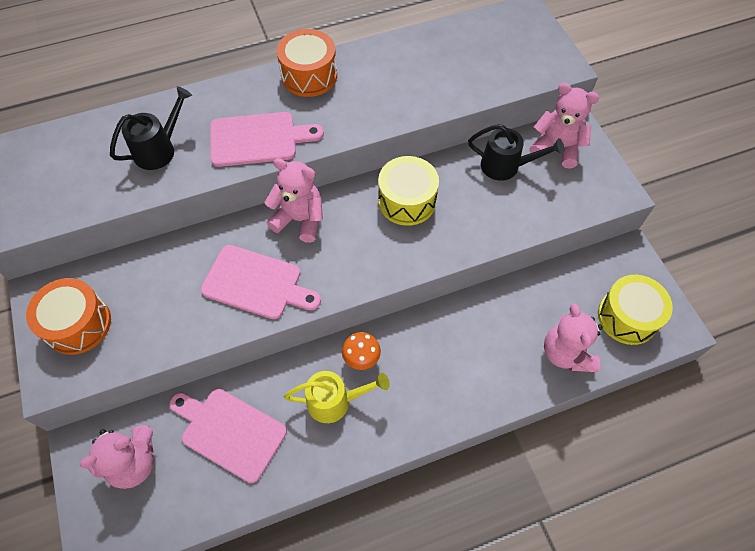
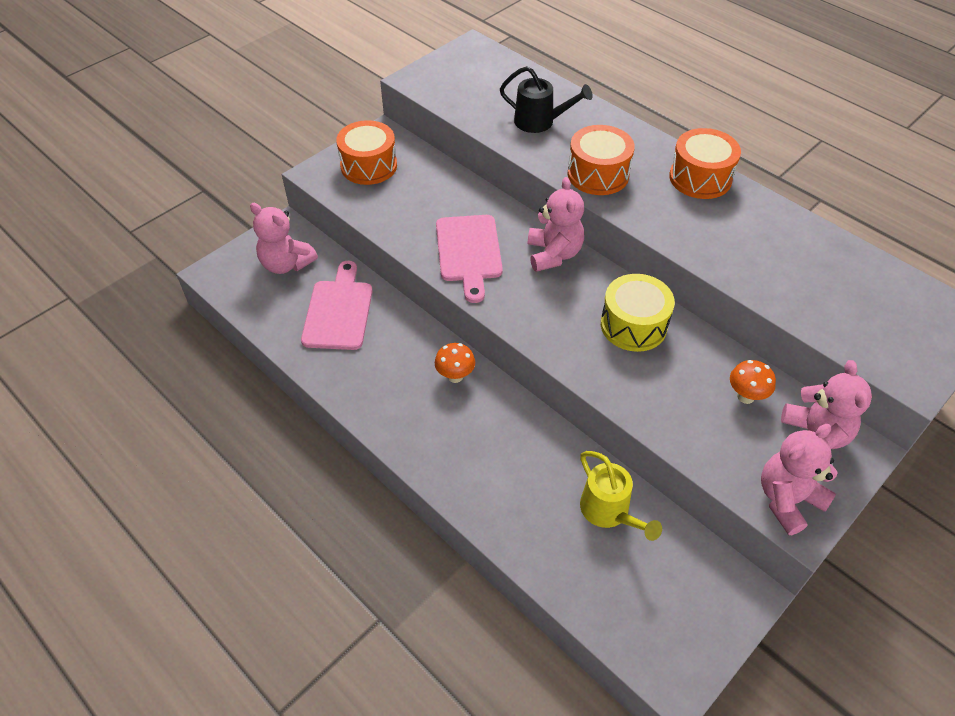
camera: 65 degrees right, 10 degrees down
(258, 139) = (598, 174): pink cutting board -> orange drum
(335, 401) = (403, 373): yellow watering can -> yellow watering can (609, 512)
(506, 166) = (745, 396): black watering can -> orange mushroom
(566, 353) = (565, 558): pink teddy bear -> pink teddy bear (787, 500)
(627, 317) = (653, 613): yellow drum -> none

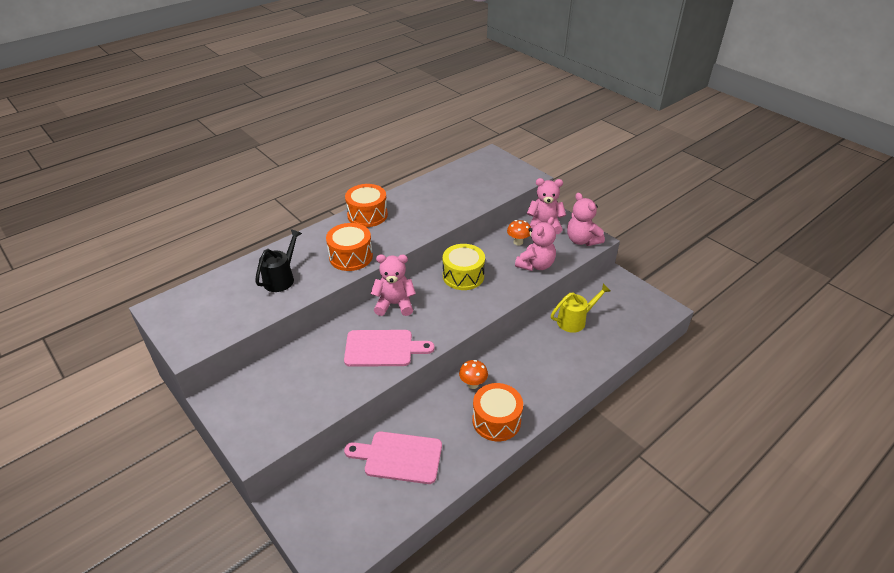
camera: 85 degrees left, 10 degrees down
(286, 264) = (334, 500): pink teddy bear -> pink teddy bear (535, 265)
(369, 166) = (258, 409): orange drum -> orange drum (496, 420)

